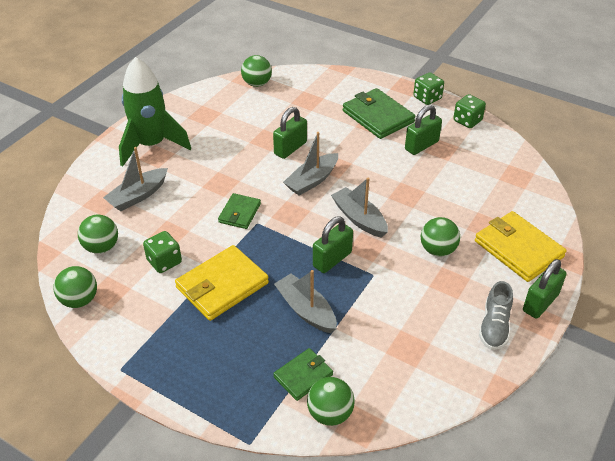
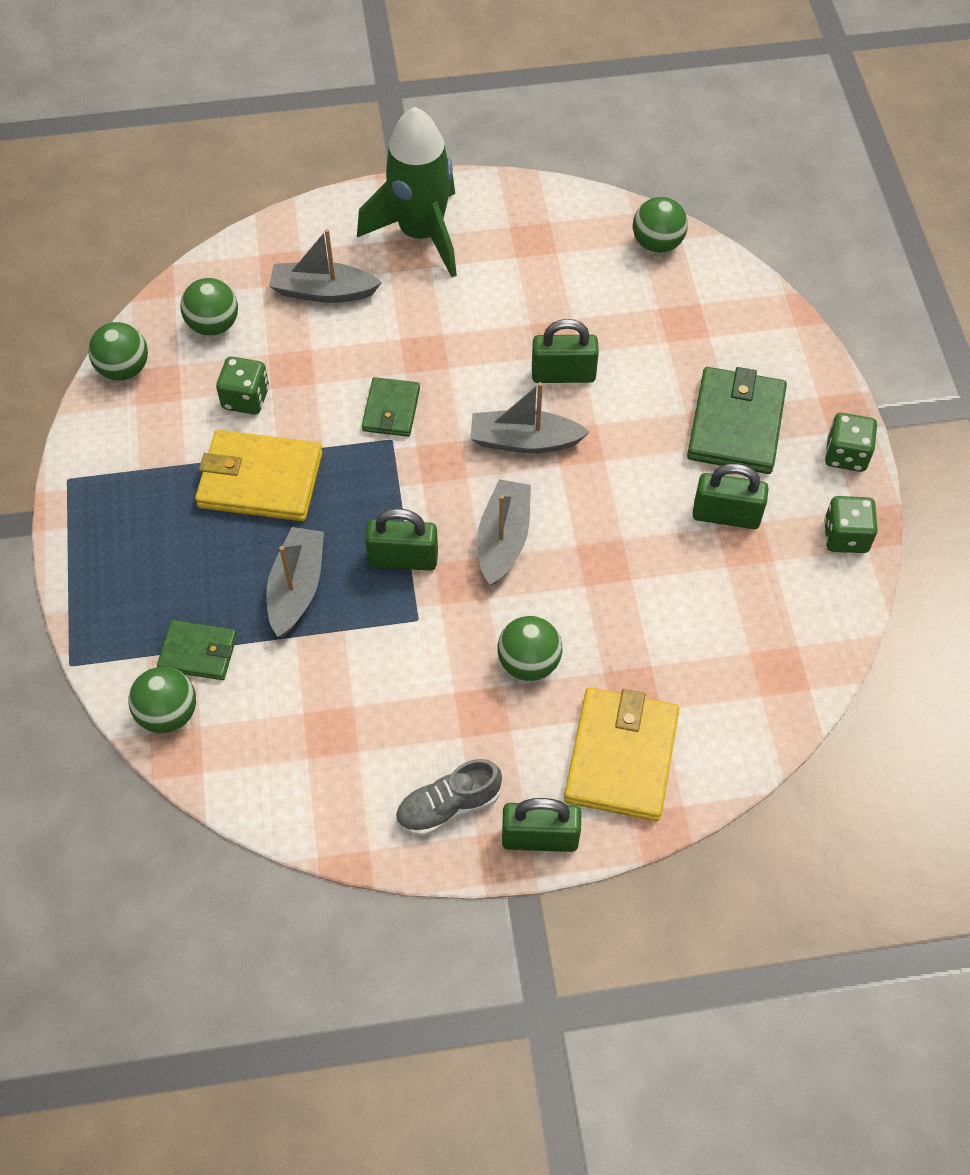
camera: 50 degrees right, 15 degrees up
(239, 213) = (391, 410): green wallet -> green wallet turned 60 degrees counterclockwise

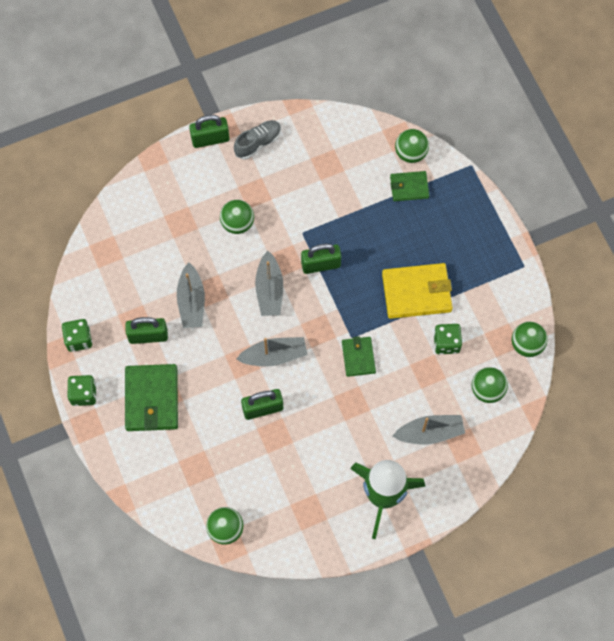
camera: 165 degrees right, 10 degrees up
(296, 588) = (372, 234): grey boat -> grey boat (191, 302)
(621, 756) = (179, 187): yellow wallet -> none

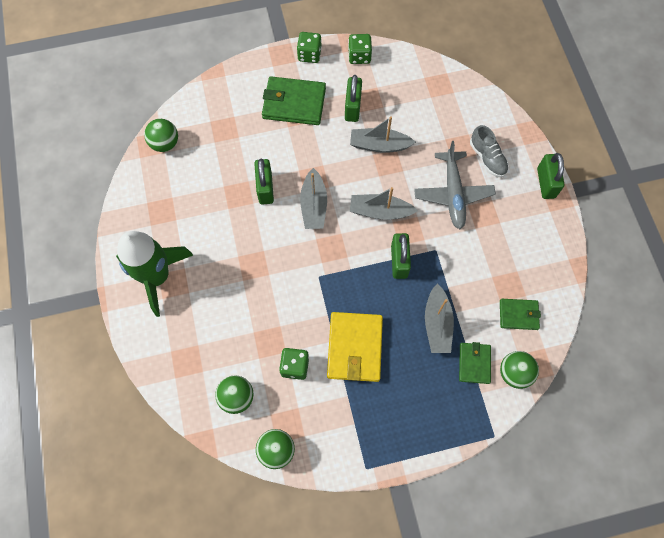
camera: 100 degrees right, 0 degrees up
(237, 223) = (453, 194): green ball -> grey plane
(258, 143) = (538, 225): grey shoe -> grey shoe (487, 158)
(358, 357) = (297, 279): green wallet -> green wallet (518, 315)
(430, 433) = (206, 331): grey boat -> grey boat (437, 324)

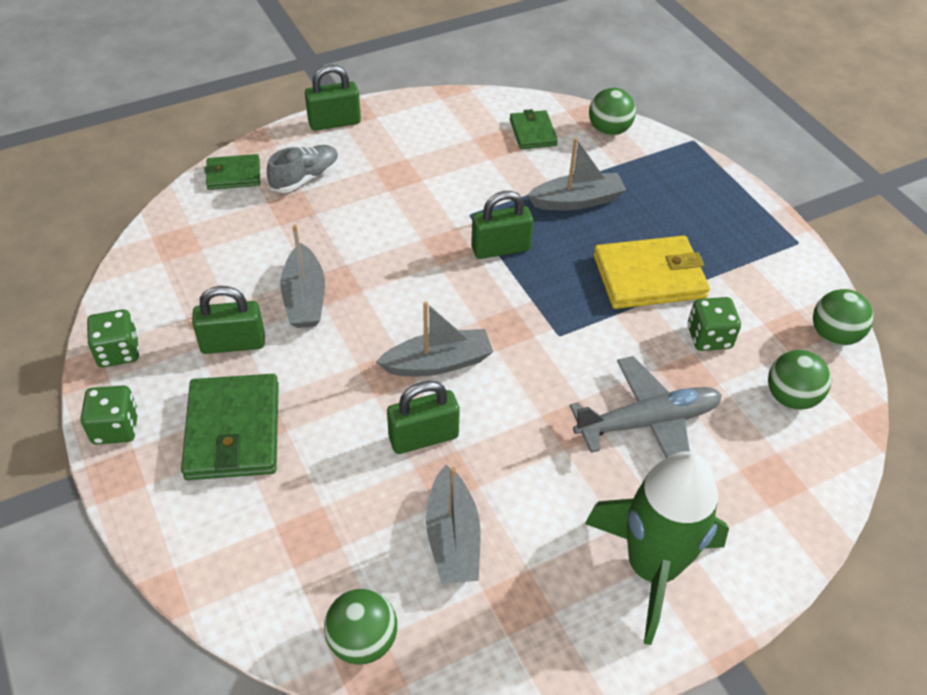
camera: 105 degrees left, 20 degrees down
(380, 211) = (425, 280): grey boat -> grey boat (453, 538)
(453, 194) = (374, 206): grey plane -> grey plane (648, 422)
(474, 363) = (613, 163): green wallet -> green wallet (233, 175)

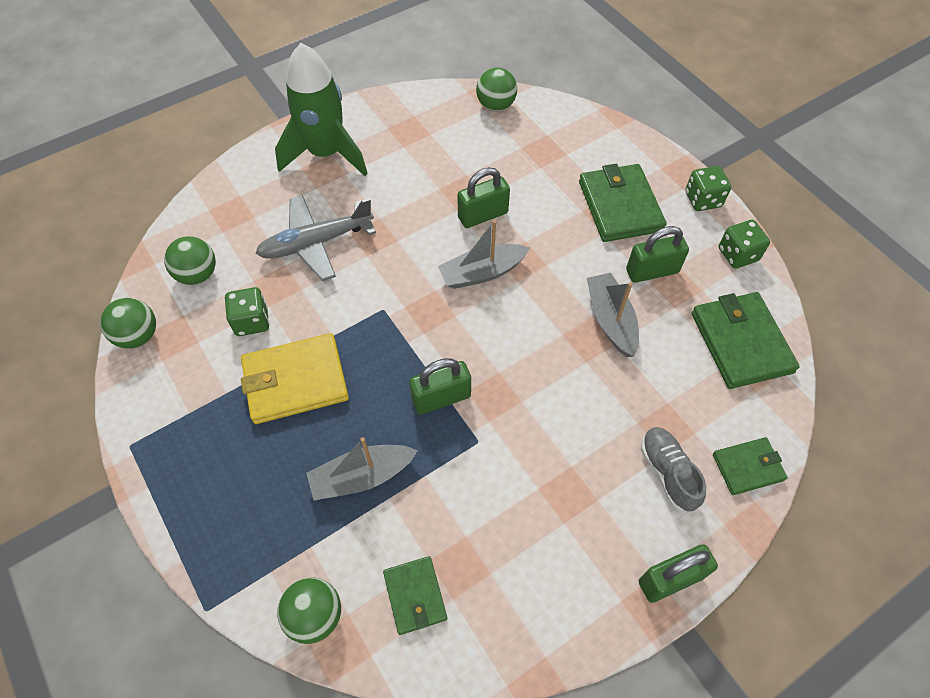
camera: 175 degrees right, 10 degrees up
(177, 264) = (740, 342): none -> green wallet
(305, 178) = (667, 472): grey shoe -> grey shoe turned 120 degrees clockwise
(453, 538) = (452, 157): grey boat -> none

